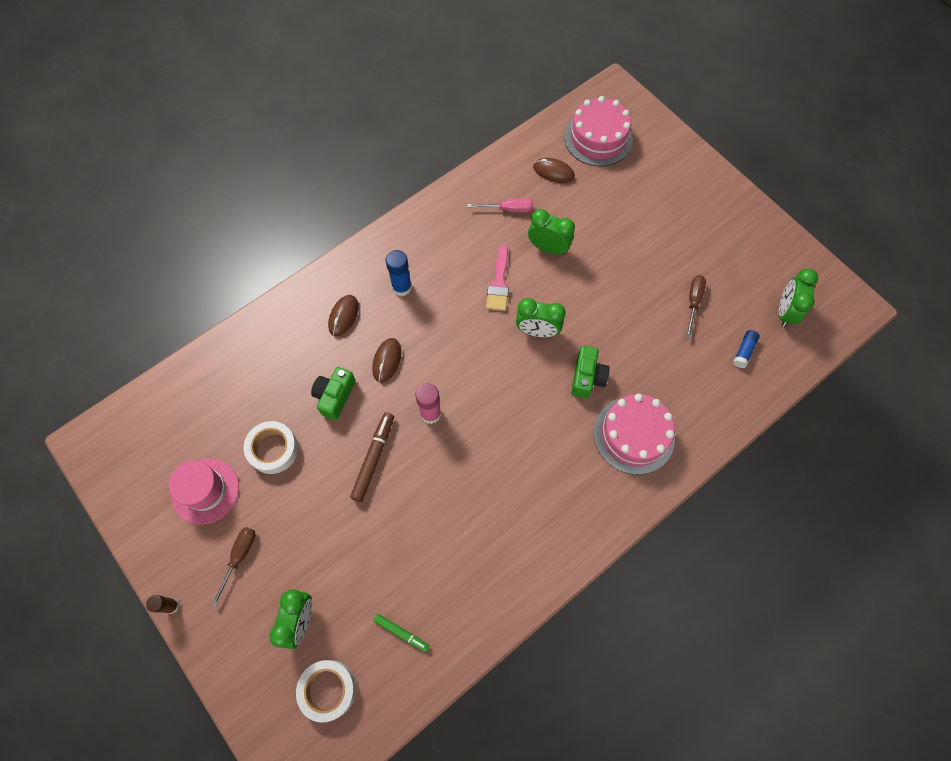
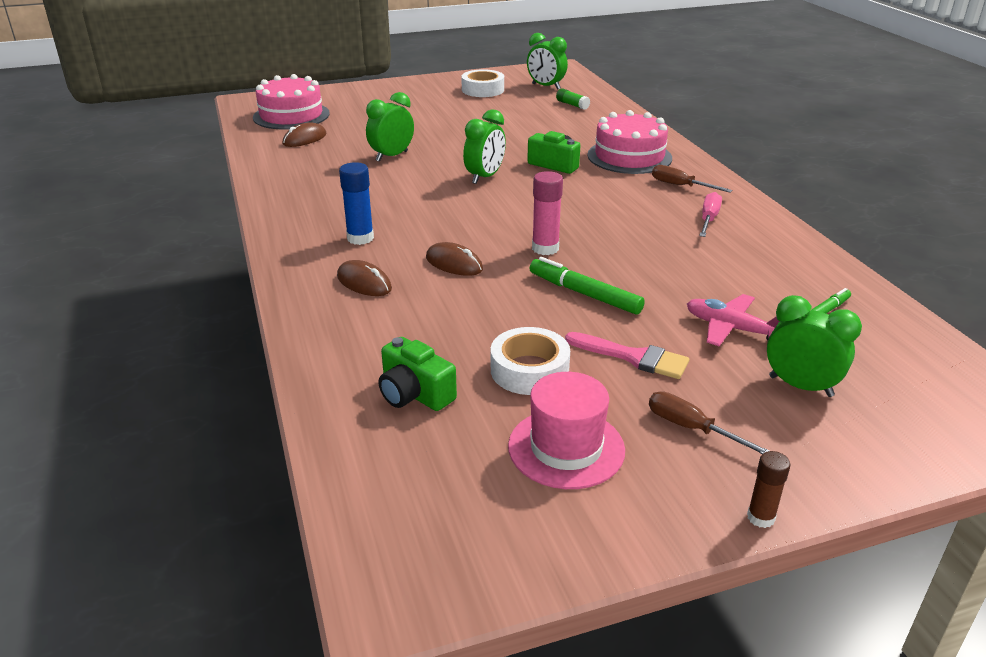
camera: 70 degrees left, 35 degrees down
(328, 689) = (901, 378): white tape -> white tape (483, 90)
(335, 396) = (478, 307): green camera -> green camera (414, 394)
(358, 567) = (731, 328): none -> pink plane
(374, 458) = (584, 294): brown marker -> green marker
(499, 283) = (409, 185): pink brush -> pink brush (633, 357)
(508, 209) = (323, 166): pink screwdriver -> pink screwdriver (708, 219)
(693, 302) = (509, 112): brown screwdriver -> brown screwdriver (680, 186)
(744, 351) = (572, 105): blue glue stick -> green glue stick

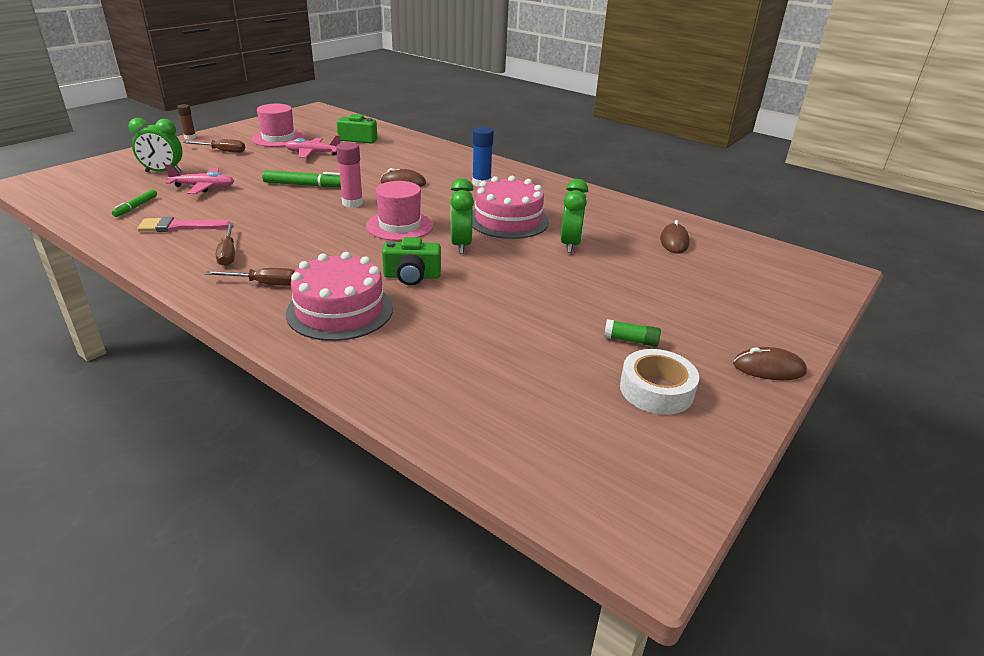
camera: 145 degrees right, 0 degrees up
(291, 115) = (750, 265): pink cake -> pink cake (508, 220)
(364, 283) = (441, 165): brown mouse -> brown mouse (768, 368)
(520, 208) = (399, 226): none -> pink hat
(529, 370) = (313, 153): white tape -> pink plane
(546, 86) = (583, 440): green clock -> none
(572, 105) = (491, 397): green glue stick -> green glue stick (630, 340)
(633, 357) = (260, 166): pink brush -> pink brush (179, 226)
(708, 219) = (228, 254): pink screwdriver -> brown screwdriver

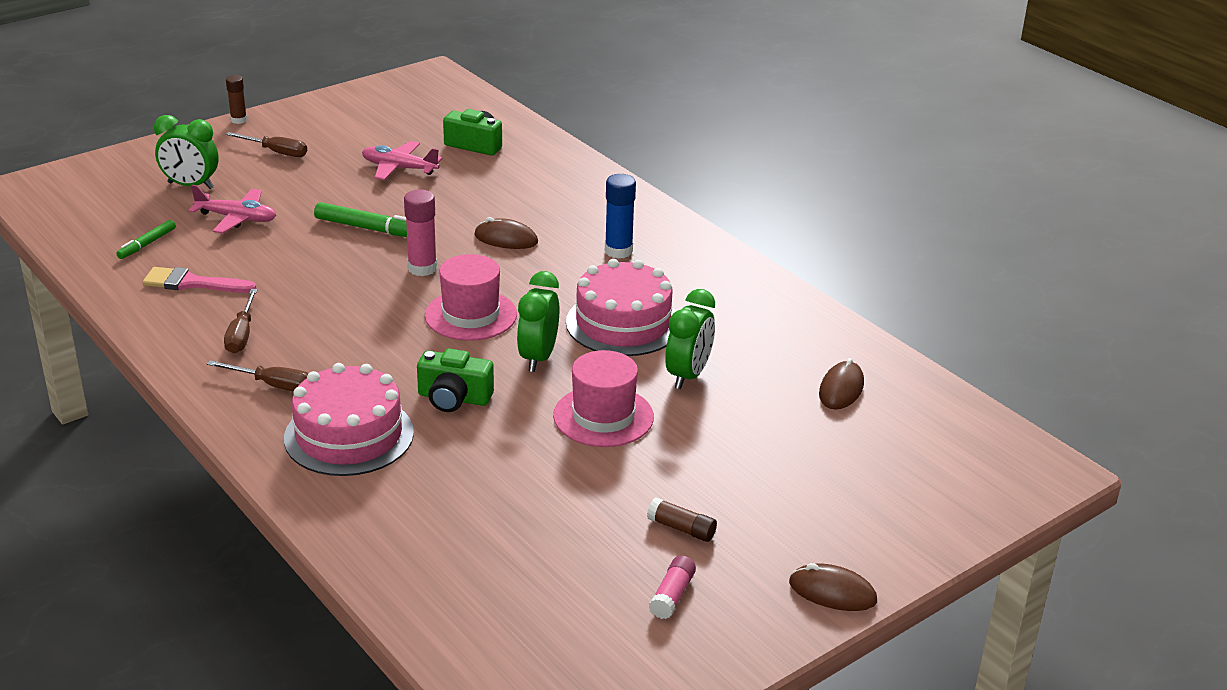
camera: 15 degrees right, 0 degrees up
(278, 138) = (360, 133): pink hat -> pink hat (603, 416)
(630, 340) = (681, 528): green glue stick -> brown glue stick
(656, 390) = (672, 595): white tape -> pink glue stick

